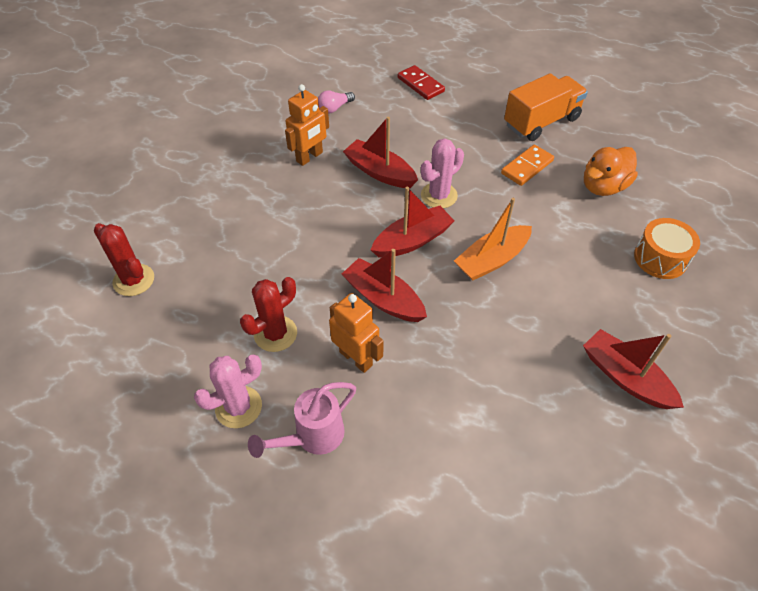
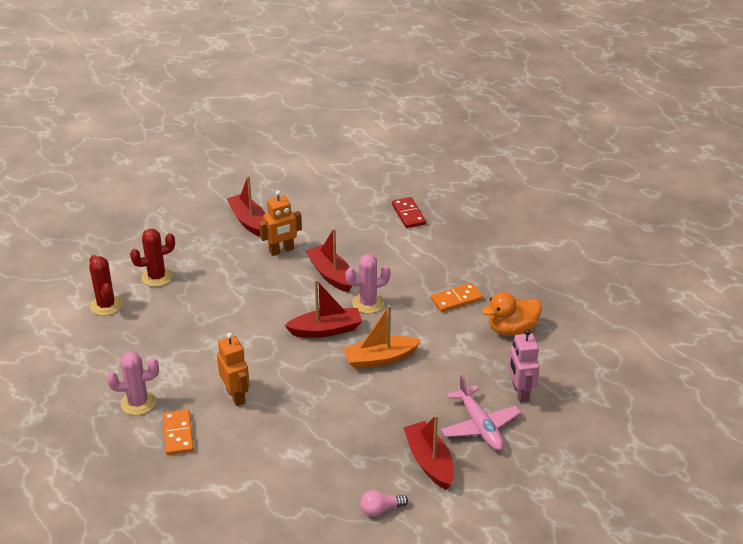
camera: 20 degrees right, 15 degrees down
(275, 334) = (187, 365): red cactus -> red cactus (157, 277)
(312, 437) = (178, 434): pink watering can -> orange domino
(334, 108) = (324, 217): pink light bulb -> pink light bulb (381, 509)
(383, 299) = (279, 363): red boat -> red boat (249, 221)
(541, 122) = (494, 267): orange truck -> none
(647, 313) = (479, 426): none -> pink plane
(660, 258) = (520, 392): orange drum -> pink robot

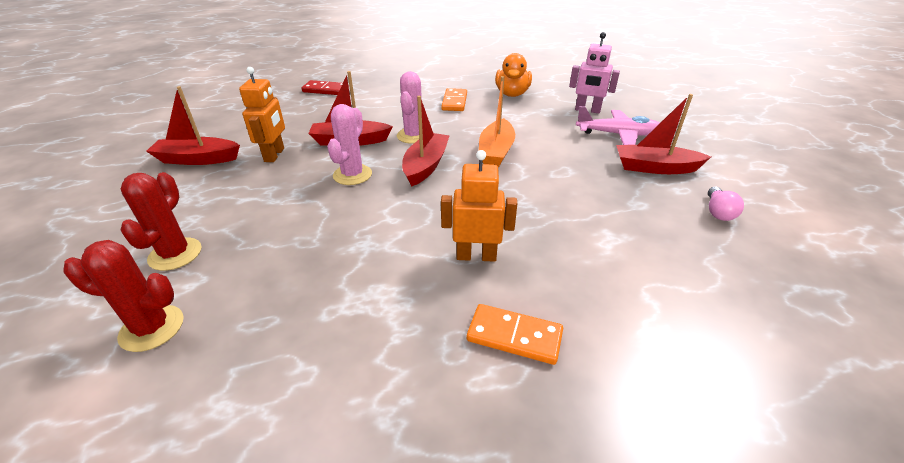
camera: 60 degrees left, 0 degrees up
(138, 403) = (412, 362): pink cactus -> pink cactus (352, 175)

